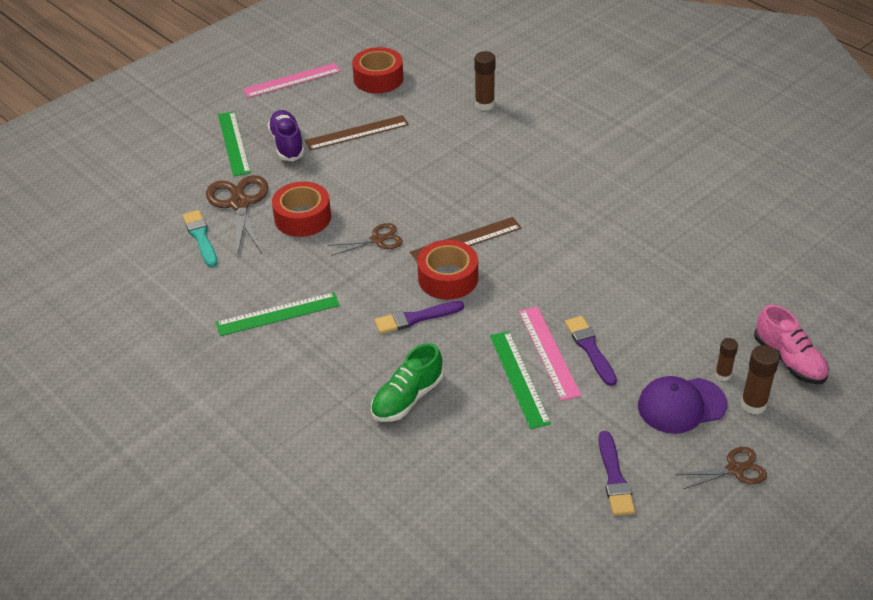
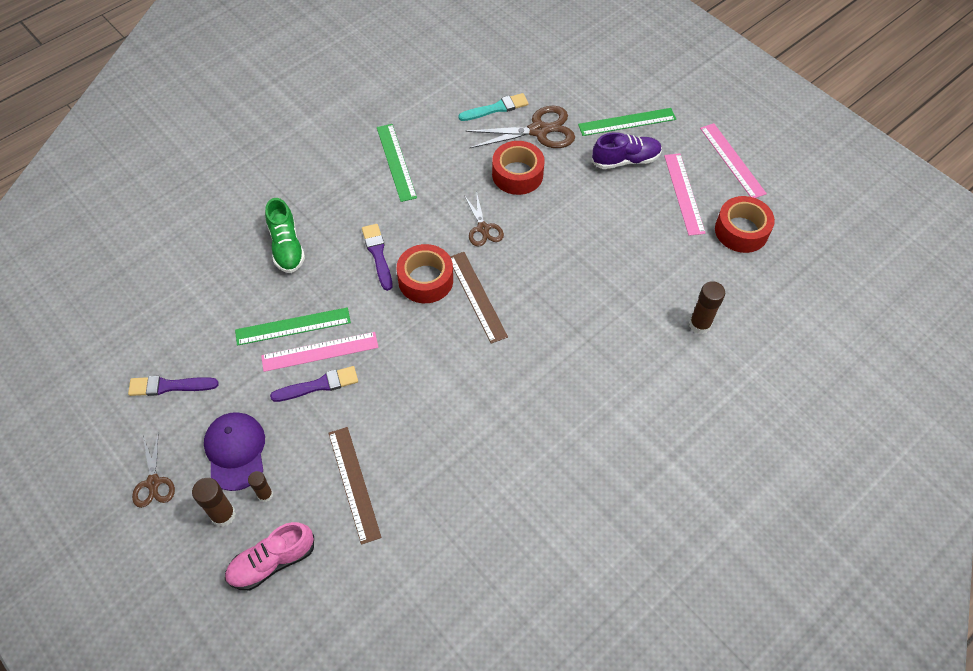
camera: 90 degrees right, 15 degrees up
(333, 109) = (684, 193): none -> pink ruler
(357, 133) = (645, 213): brown ruler -> brown ruler (354, 484)
(407, 398) = (286, 247): green shoe -> green shoe turned 150 degrees counterclockwise

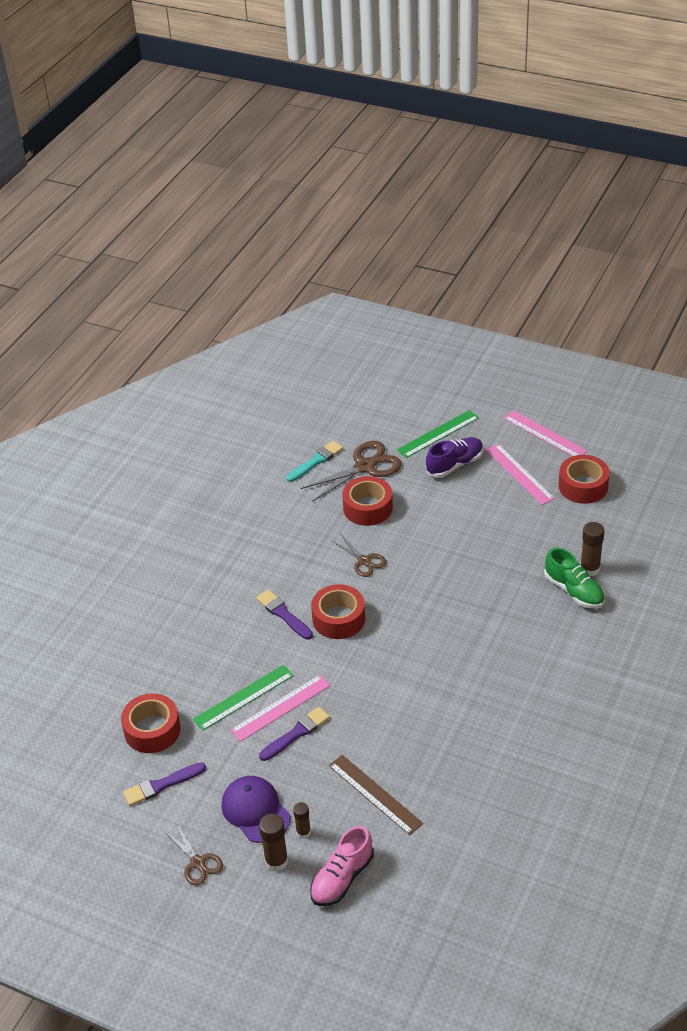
camera: 20 degrees left, 15 degrees down
(194, 325) = (152, 730): none -> red tape
(286, 247) = (196, 637): green shoe -> green shoe (574, 591)
(396, 162) = (252, 535): green ruler -> none
(477, 296) = (391, 615): brown ruler -> none

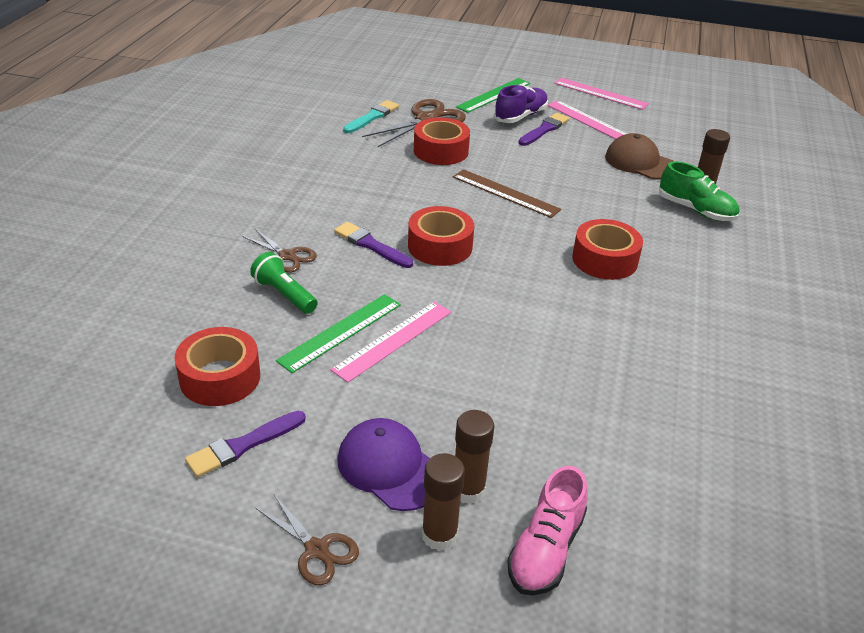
camera: 15 degrees left, 5 degrees down
(207, 659) = (284, 294): none -> green flashlight
(296, 733) = (422, 367): purple brush -> purple brush (544, 129)
(303, 832) = (468, 490): brown glue stick -> brown glue stick, size x1.57
(364, 561) = (452, 194): brown scissors -> brown scissors (287, 256)
(375, 794) = (552, 432): brown ruler -> brown ruler (505, 193)
(547, 530) = (640, 162): none -> brown cap
(583, 486) = (658, 129): red tape -> red tape (604, 260)

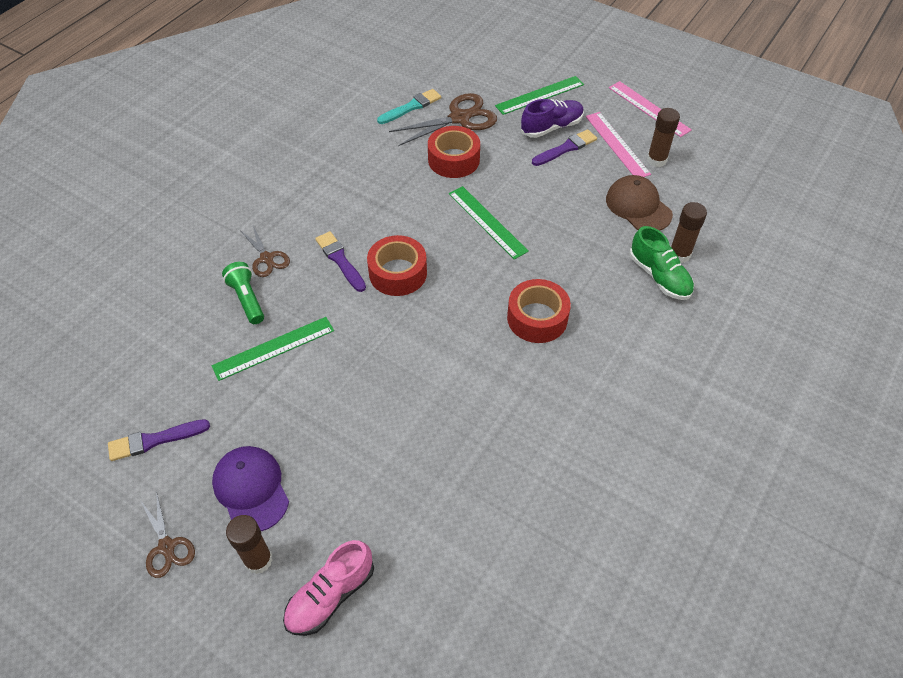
camera: 20 degrees right, 15 degrees up
(220, 377) = (164, 372): red tape -> none
(393, 340) = (311, 366): pink ruler -> none
(468, 490) = (299, 526): brown glue stick -> brown glue stick (656, 160)
(505, 193) = (487, 222): brown ruler -> green ruler

